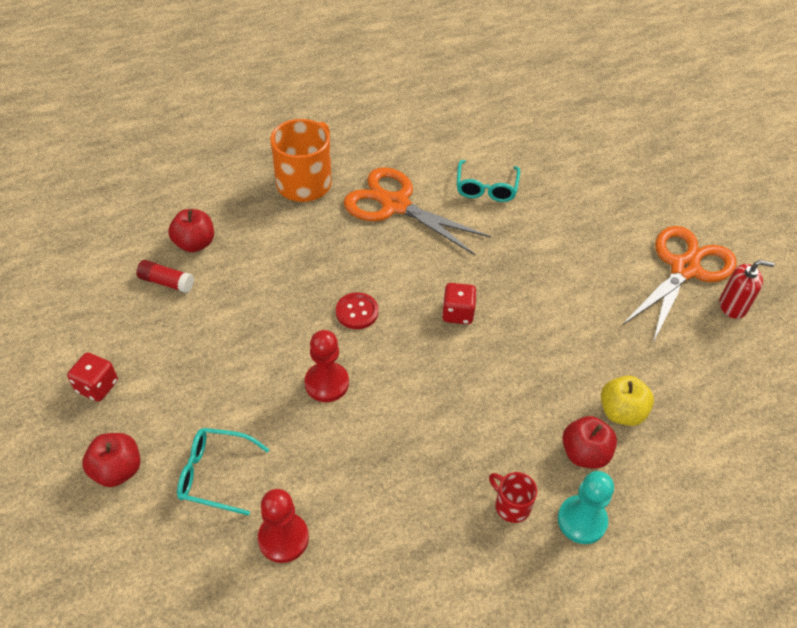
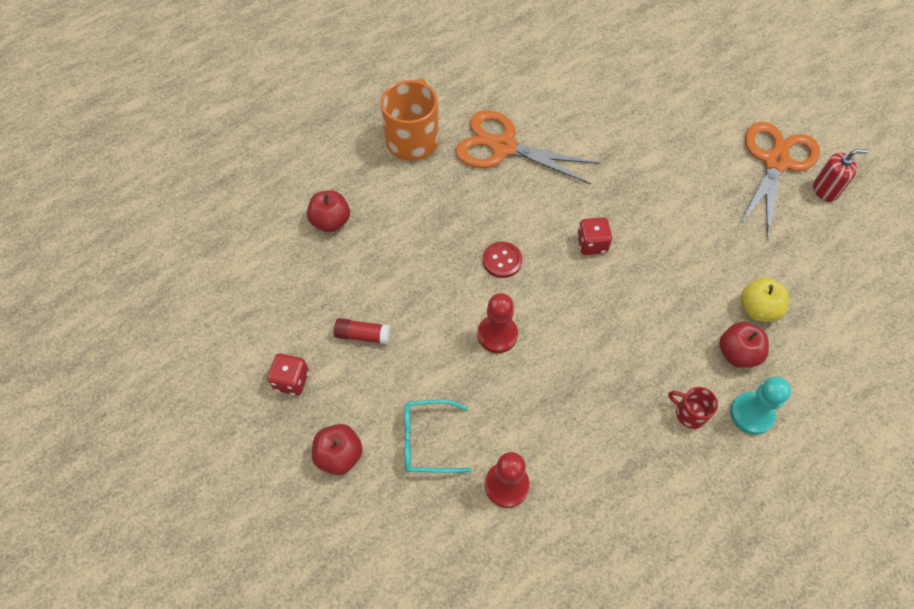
camera: 10 degrees left, 10 degrees up
(166, 282) = (318, 266): red glue stick -> red glue stick (363, 335)
(486, 188) = (580, 114): turquoise glasses -> none

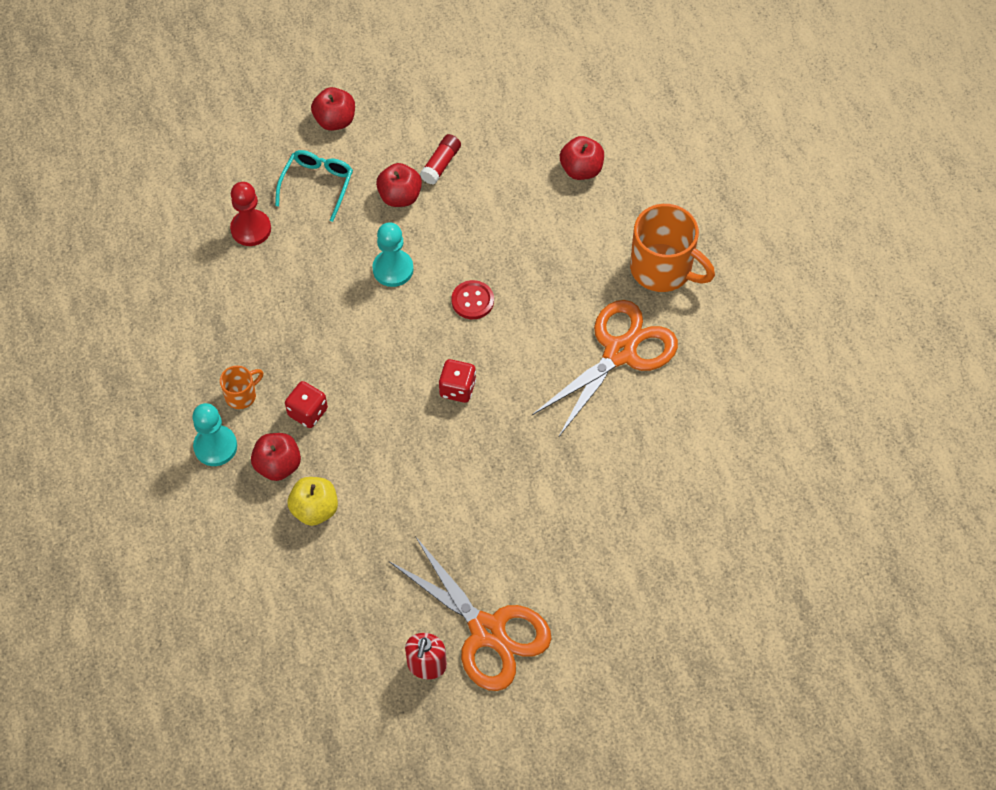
camera: 110 degrees right, 0 degrees up
(291, 380) = (420, 102): red dice -> red dice (308, 412)
(413, 358) = (400, 196): none -> red apple
(497, 334) = (393, 269): red pawn -> turquoise pawn
(689, 413) = (241, 395): red mug -> orange mug

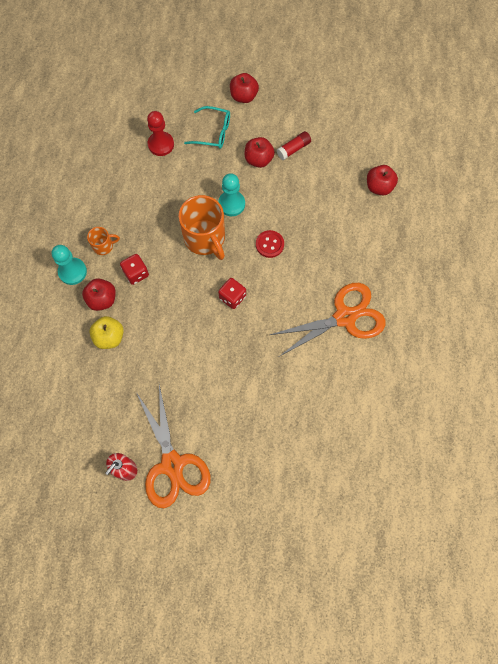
camera: 25 degrees right, 10 degrees up
(317, 184) = (213, 132): turquoise glasses -> turquoise glasses turned 60 degrees clockwise
(663, 269) = (399, 273): orange mug -> orange mug (205, 238)

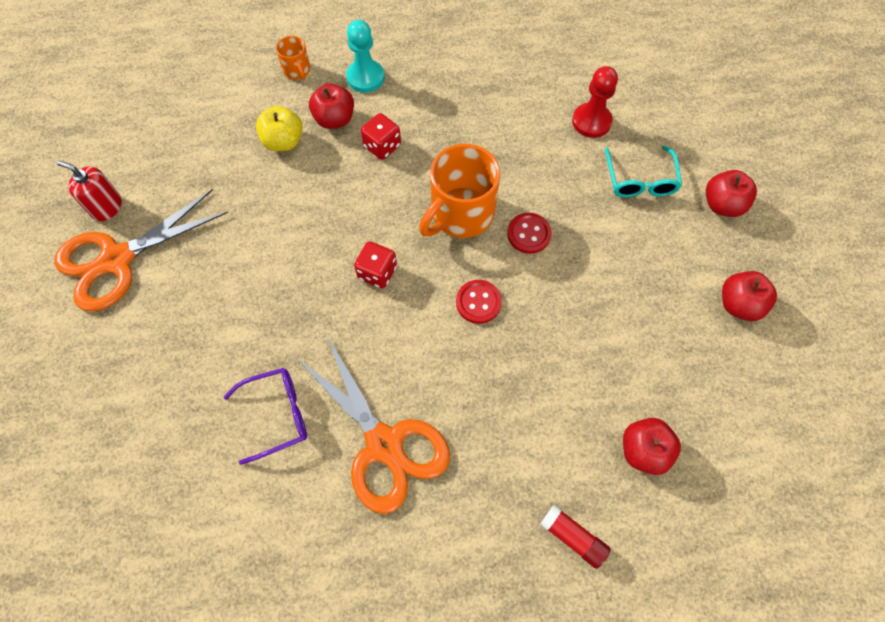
camera: 75 degrees right, 5 degrees down
(103, 246) = (412, 99): orange mug -> orange mug (297, 70)
(231, 204) = (529, 234): turquoise pawn -> red button
(258, 160) = (619, 252): red apple -> red apple (739, 304)
(293, 149) = (660, 297): red glue stick -> red glue stick (573, 537)
(312, 374) = (277, 415): none -> purple glasses

